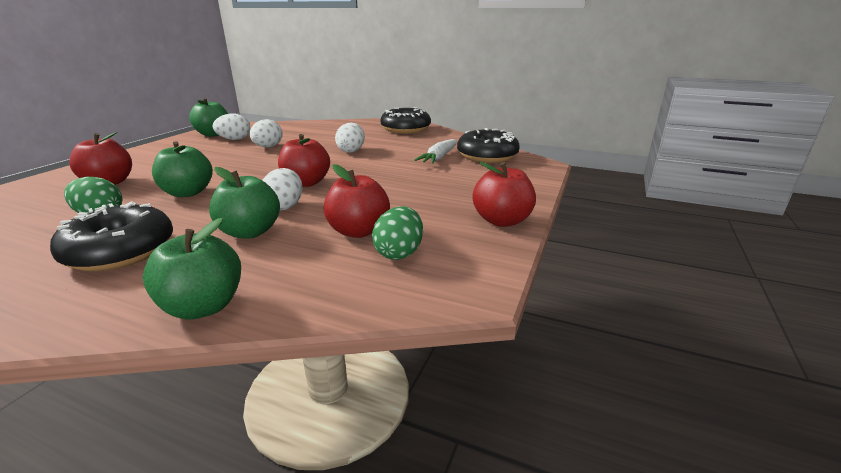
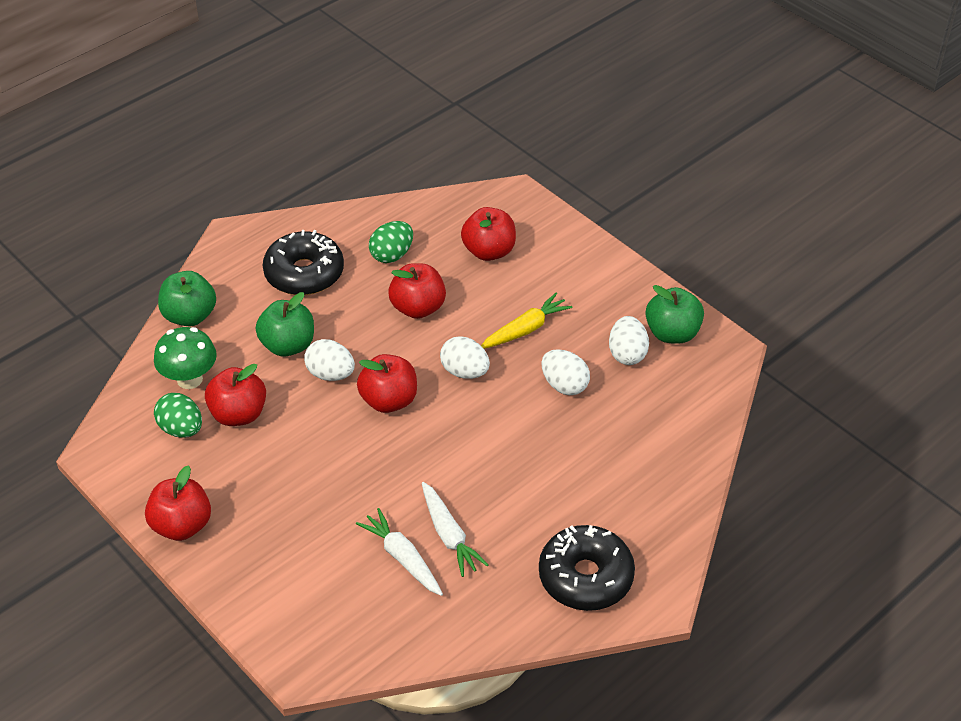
camera: 115 degrees right, 20 degrees up
(188, 193) = (418, 308): green apple -> red apple
(214, 161) = (525, 329): none -> yellow carrot
(324, 270) = (189, 379): none -> green mushroom
(351, 151) = (493, 470): white egg -> white egg (465, 371)
(410, 152) = (449, 535): none -> white carrot
(487, 156) = (374, 618): black donut -> none

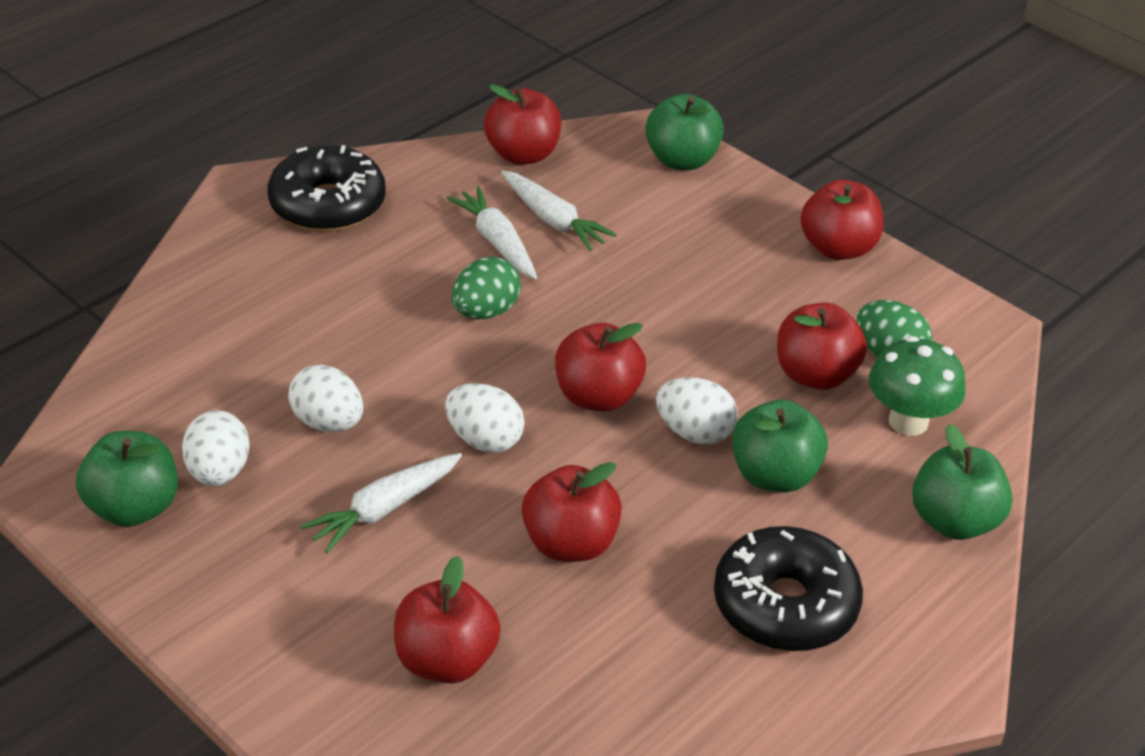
camera: 175 degrees right, 5 degrees down
(283, 627) = (681, 160): none -> green apple
(392, 255) = (631, 647): green egg -> green egg (485, 311)
(421, 636) = (523, 154): none -> red apple
(525, 329) = (384, 509): yellow carrot -> white carrot

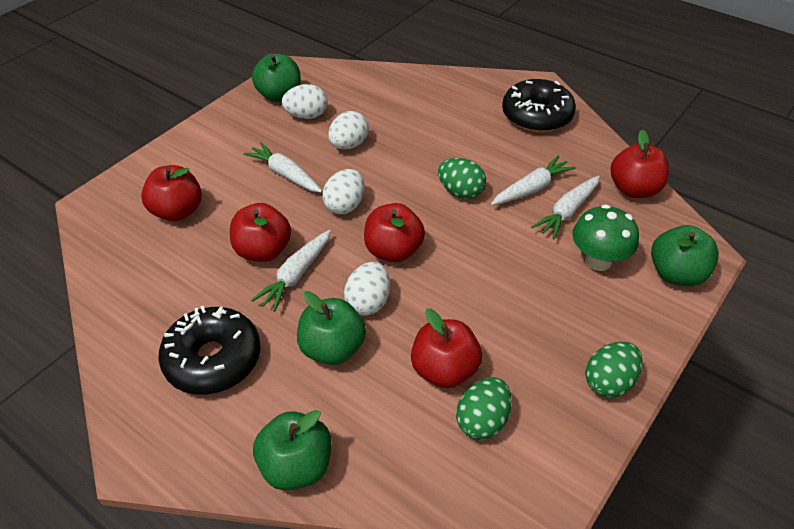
camera: 85 degrees right, 5 degrees up
(630, 506) = (296, 275): none -> white carrot
(838, 248) = (609, 382): red apple -> green egg
(908, 421) = (404, 434): green mushroom -> green mushroom (598, 261)

